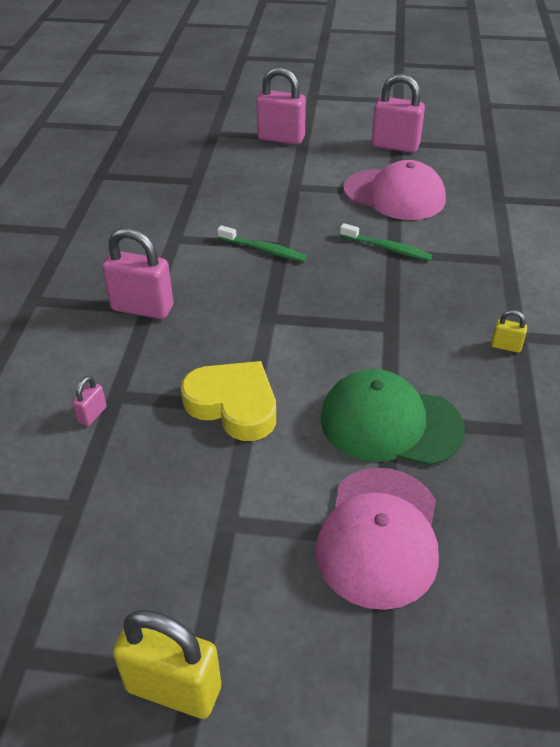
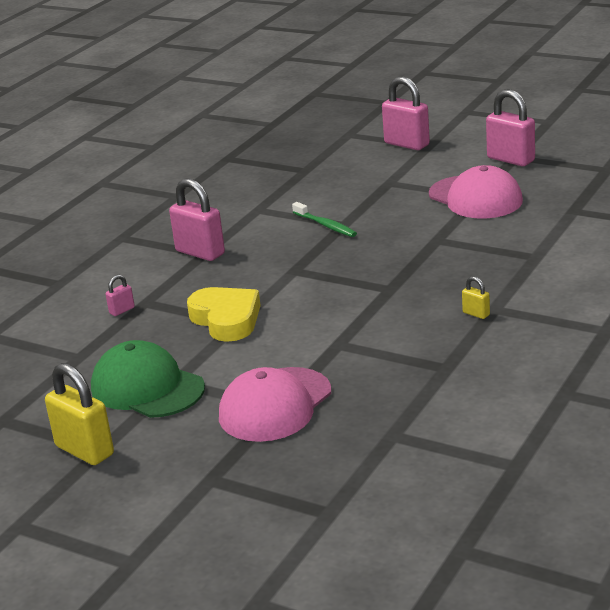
camera: 25 degrees right, 15 degrees down
(387, 248) = (433, 236): green toothbrush -> none
(390, 423) = (337, 346): green cap -> green cap (147, 388)

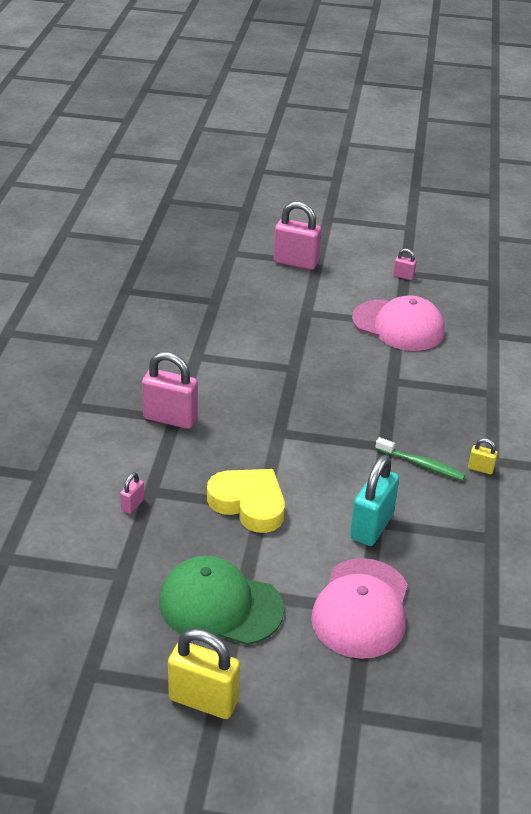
camera: 25 degrees left, 10 degrees up
(326, 225) = (277, 371): green toothbrush -> green toothbrush (421, 464)
(331, 347) = (371, 526): none -> turquoise padlock
(510, 159) = (403, 276): pink padlock -> pink padlock, size x0.47

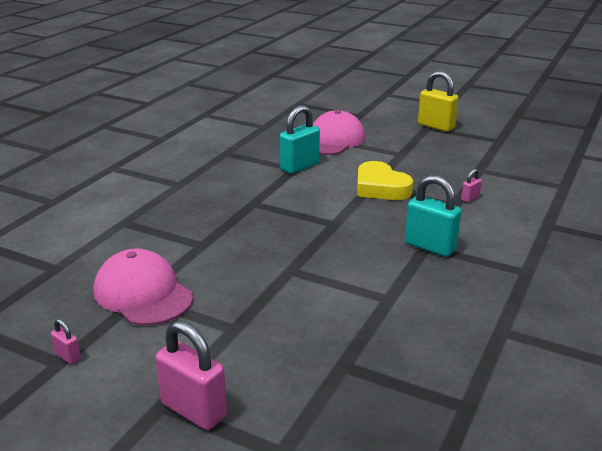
camera: 160 degrees left, 10 degrees down
(170, 418) = (430, 247): pink padlock -> turquoise padlock
(220, 605) = (417, 151): green cap -> none
(421, 464) = (235, 189): green toothbrush -> none
(480, 468) = (193, 181): yellow padlock -> none

